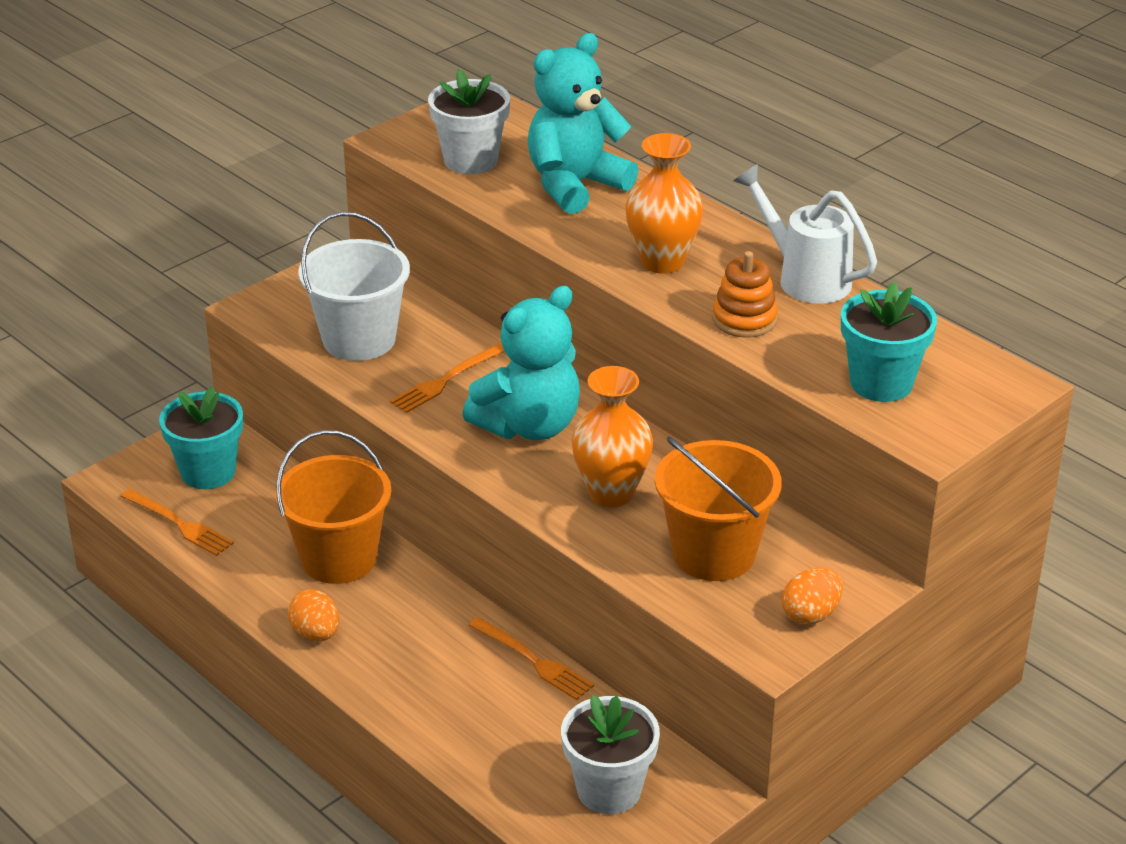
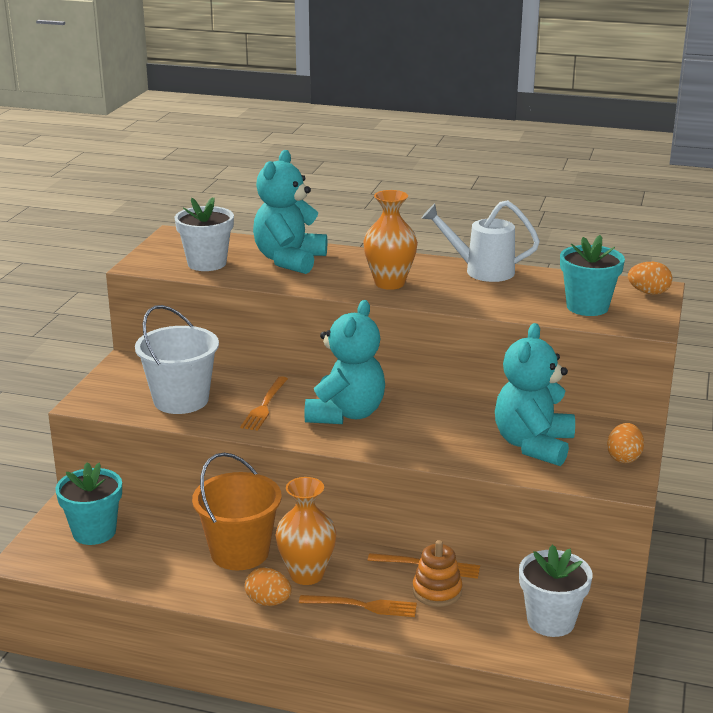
camera: 30 degrees left, 10 degrees down
(180, 524) = (104, 570): orange fork -> orange fork (364, 606)
(611, 493) = (437, 433): orange vase -> orange vase (306, 574)
(714, 553) = (533, 445): orange bucket -> turquoise teddy bear
(744, 319) = (473, 298): orange stacking toy -> orange stacking toy (437, 591)
(996, 387) = (648, 293): none -> orange egg

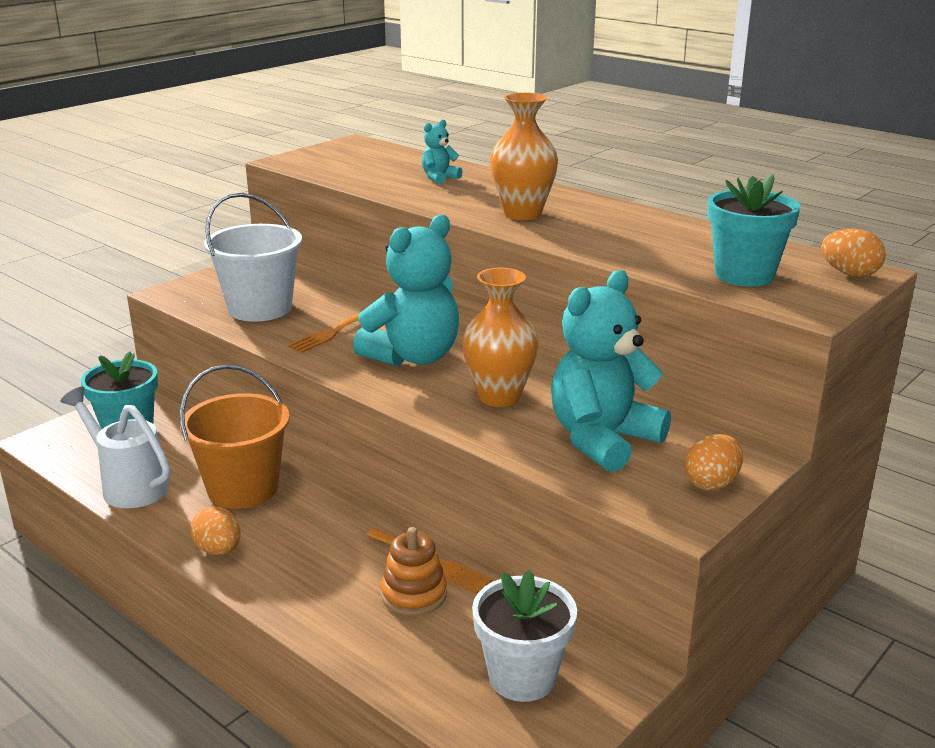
camera: 25 degrees right, 0 degrees up
(207, 263) = (351, 169): white flower pot -> none
(289, 260) = (439, 178): turquoise teddy bear -> turquoise teddy bear, size x0.44
(306, 574) = (287, 532): orange vase -> orange vase (499, 397)
(364, 606) = (315, 586): orange fork -> none
(481, 271) = (648, 219): white watering can -> white watering can (129, 485)

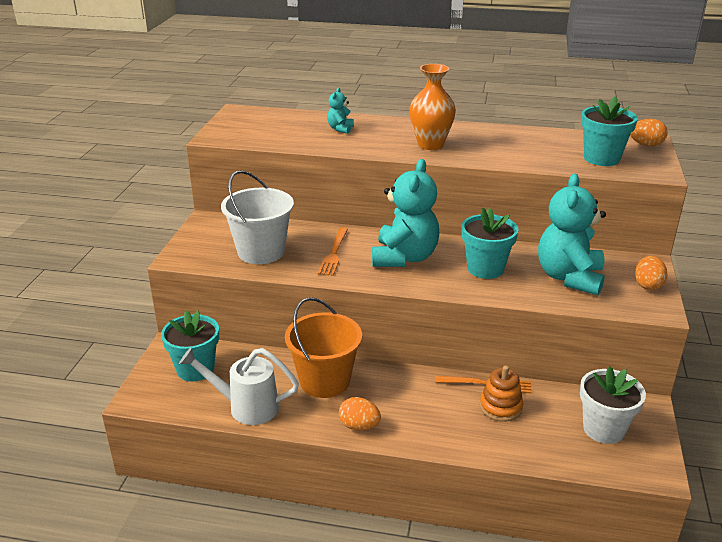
camera: 30 degrees left, 5 degrees up
(499, 397) = (485, 268): orange vase -> turquoise flower pot

